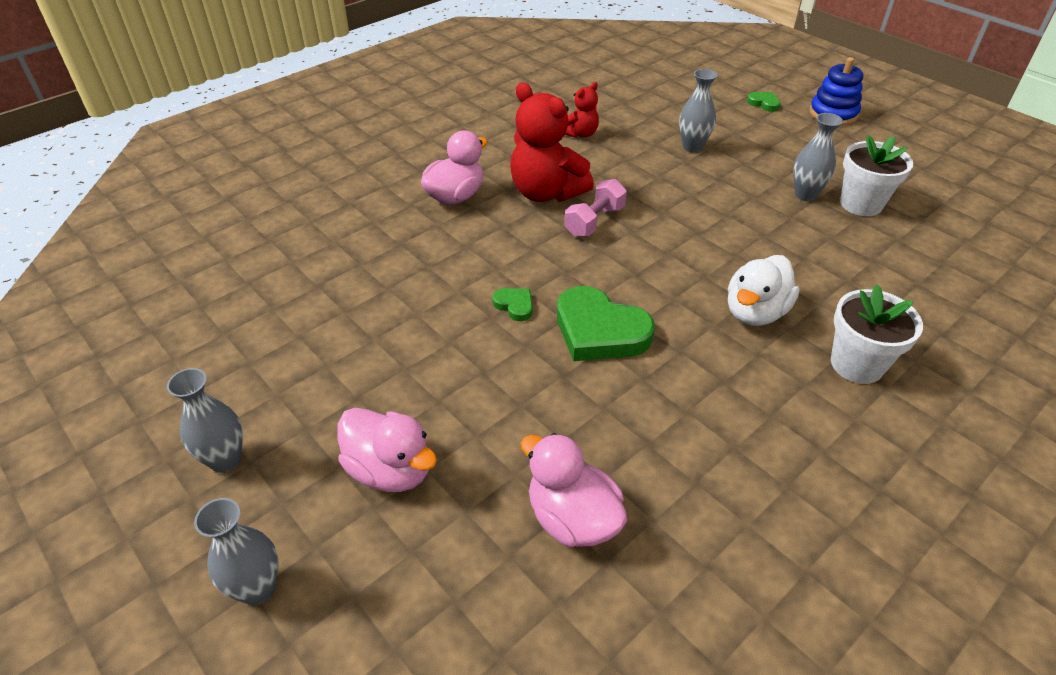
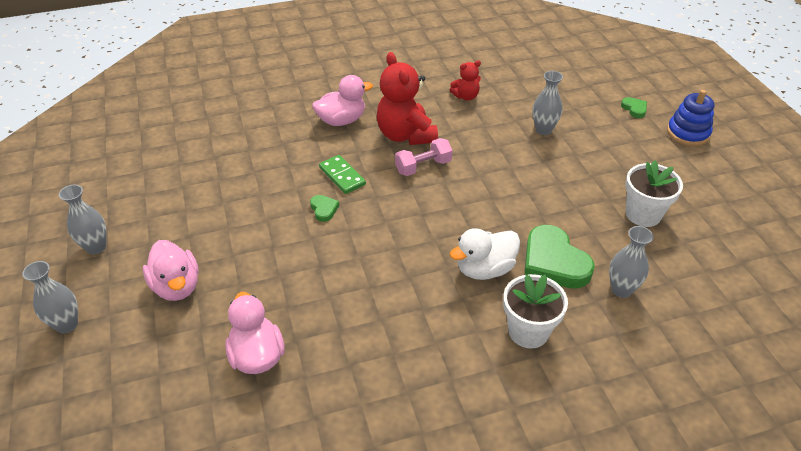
camera: 25 degrees right, 0 degrees up
(507, 260) = (342, 176): none -> green domino
(599, 331) = (365, 245): green heart -> green heart (554, 262)
(805, 195) = (602, 193): grey vase -> grey vase (621, 289)

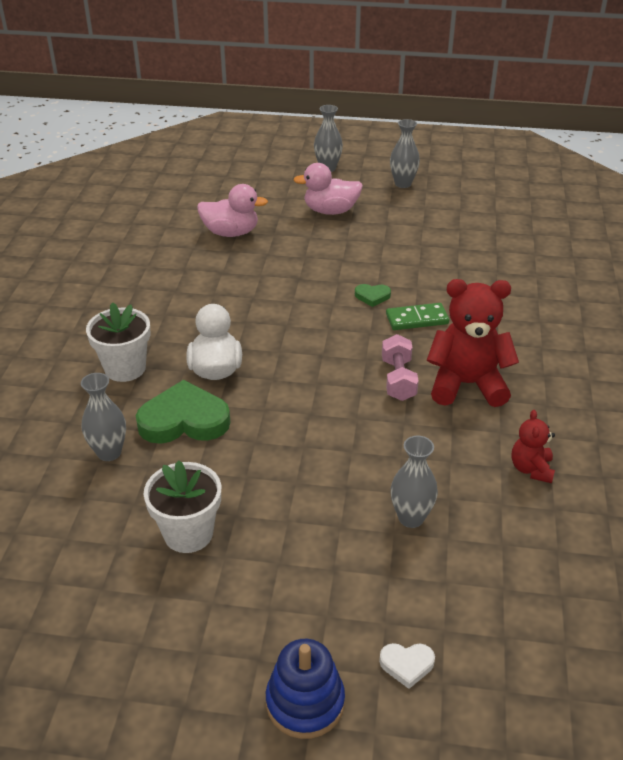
camera: 115 degrees right, 5 degrees down
(342, 120) = (522, 343): pink duck -> none
(634, 109) = (407, 665): green heart -> white heart

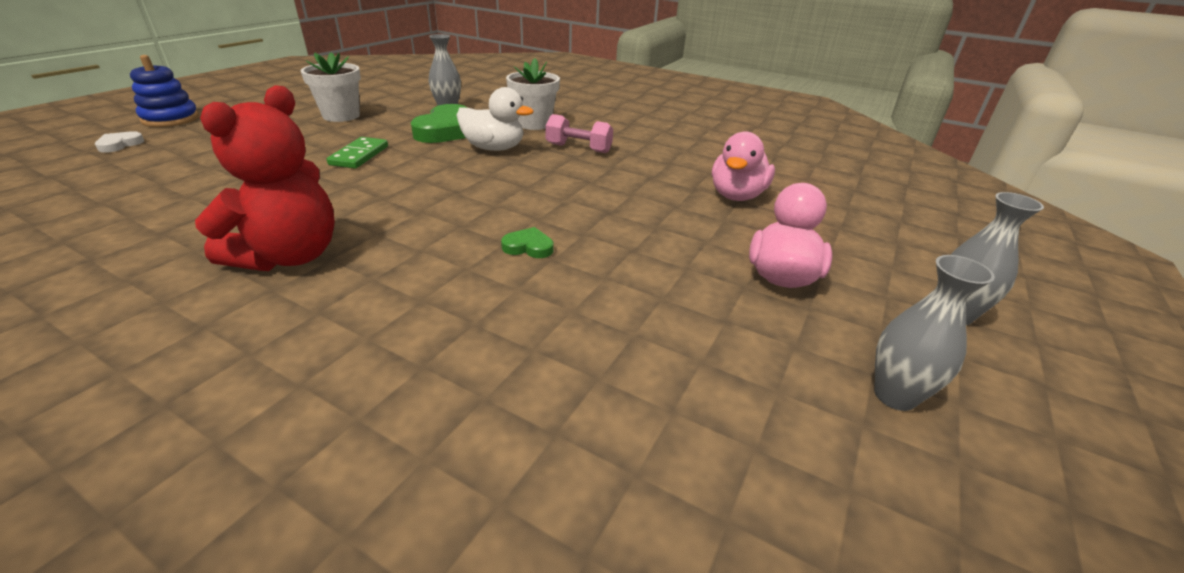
camera: 110 degrees right, 5 degrees down
(372, 296) = (528, 247): green heart -> green heart turned 75 degrees clockwise
(398, 379) = (363, 218): pink dumbbell -> pink dumbbell (578, 148)
(411, 518) = (206, 176): grey vase -> none
(417, 319) = (447, 264): green domino -> green domino (359, 155)
(531, 469) = (119, 248): red teddy bear -> none

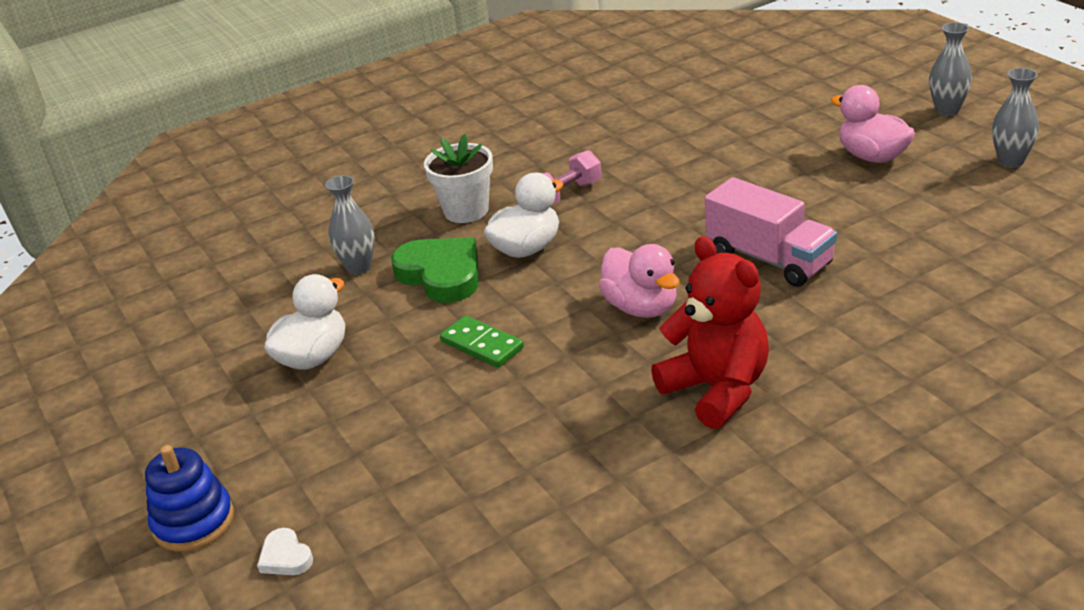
camera: 55 degrees left, 0 degrees up
(341, 116) = (313, 357): white flower pot -> white duck
(528, 247) = (769, 259): green heart -> pink truck
(737, 196) = (735, 136): pink duck -> pink duck (641, 307)

